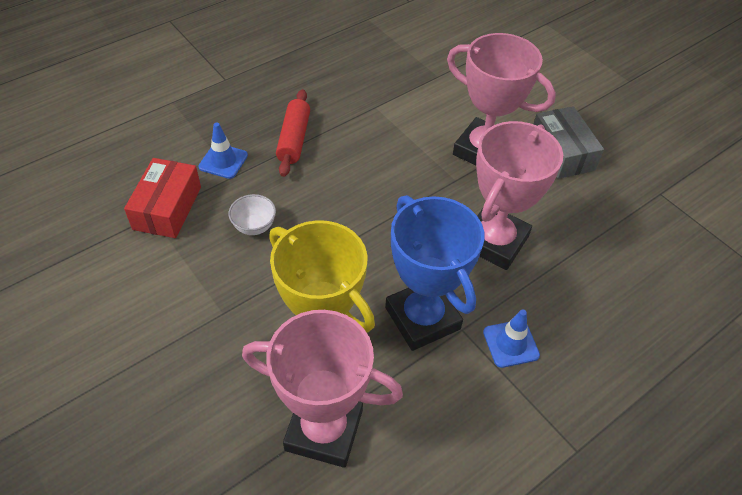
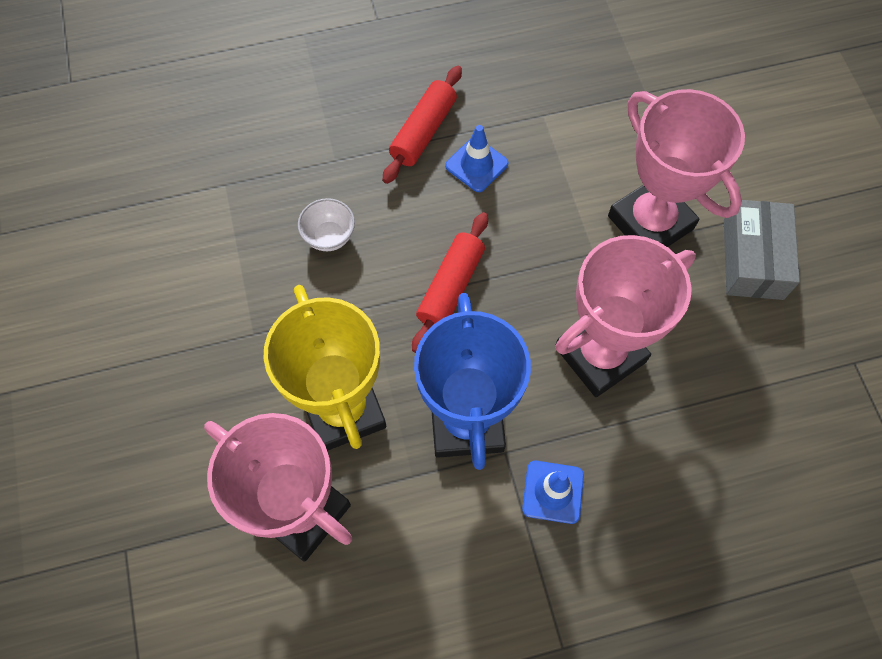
camera: 25 degrees right, 15 degrees up
(167, 208) = (245, 180): red box -> none
(223, 161) = (329, 136): blue traffic cone -> blue traffic cone (476, 165)
(364, 232) = (450, 287): none -> red rolling pin

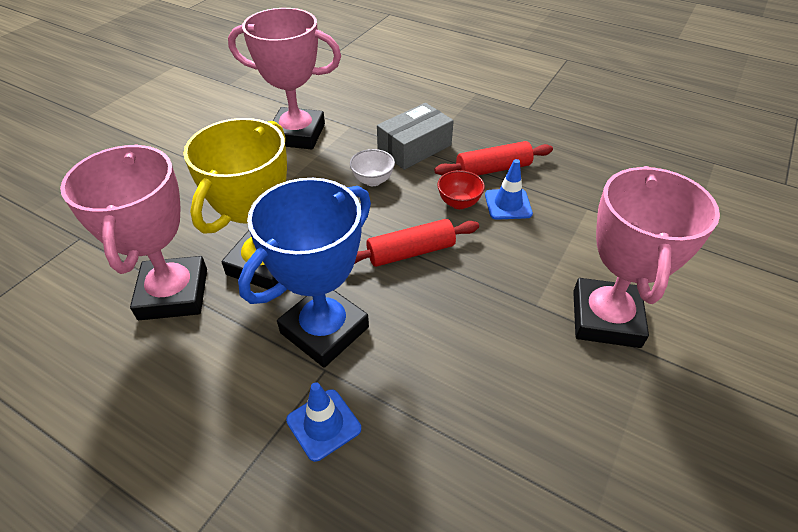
camera: 45 degrees right, 20 degrees down
(434, 198) = (459, 203): none -> red bowl
(600, 354) = (467, 368): pink trophy -> pink trophy (297, 134)
(753, 259) = (679, 408): grey box -> grey box (414, 148)

